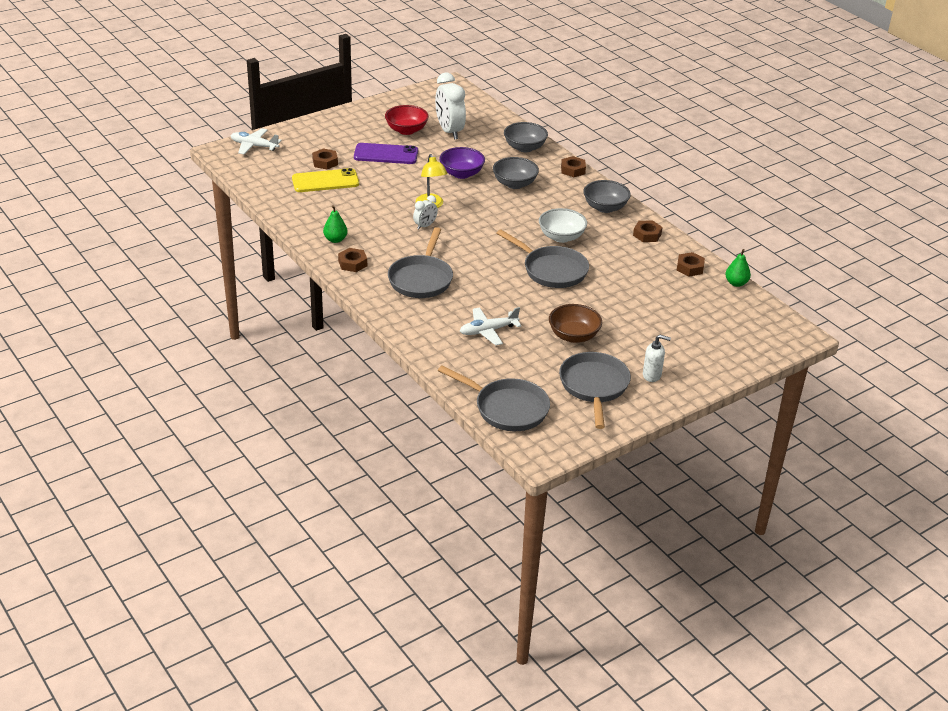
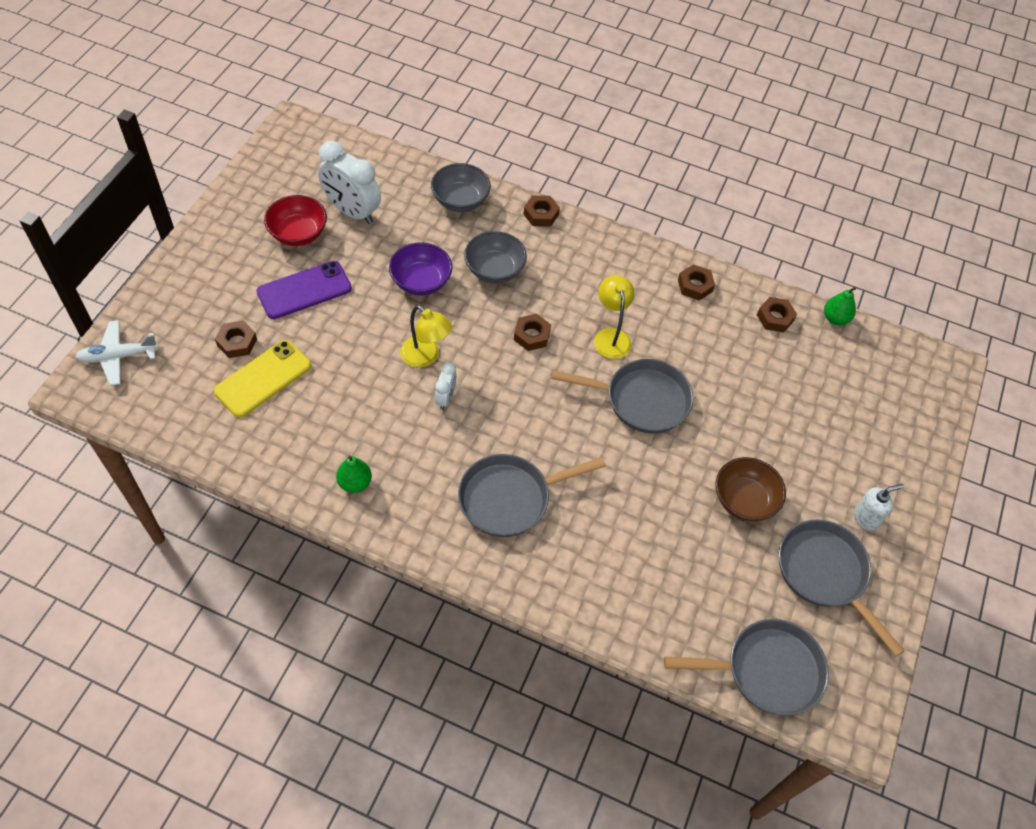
camera: 35 degrees left, 20 degrees up
(352, 263) = (408, 516): brown nut -> brown nut (531, 335)
(421, 279) = (510, 498): grey pan -> grey pan turned 90 degrees clockwise
(488, 331) = (650, 547): white plane -> none
(561, 237) = (611, 336): white bowl -> yellow lamp
(605, 207) = (620, 262): grey bowl -> none

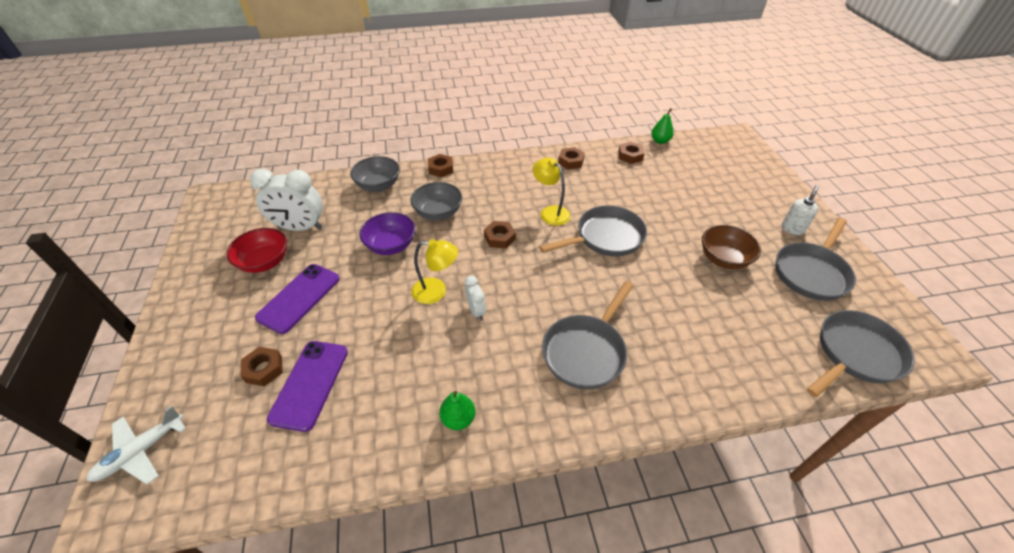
camera: 30 degrees left, 10 degrees down
(263, 378) = (310, 384): yellow phone -> purple phone
(825, 574) = (811, 272): grey pan -> grey pan turned 75 degrees counterclockwise

